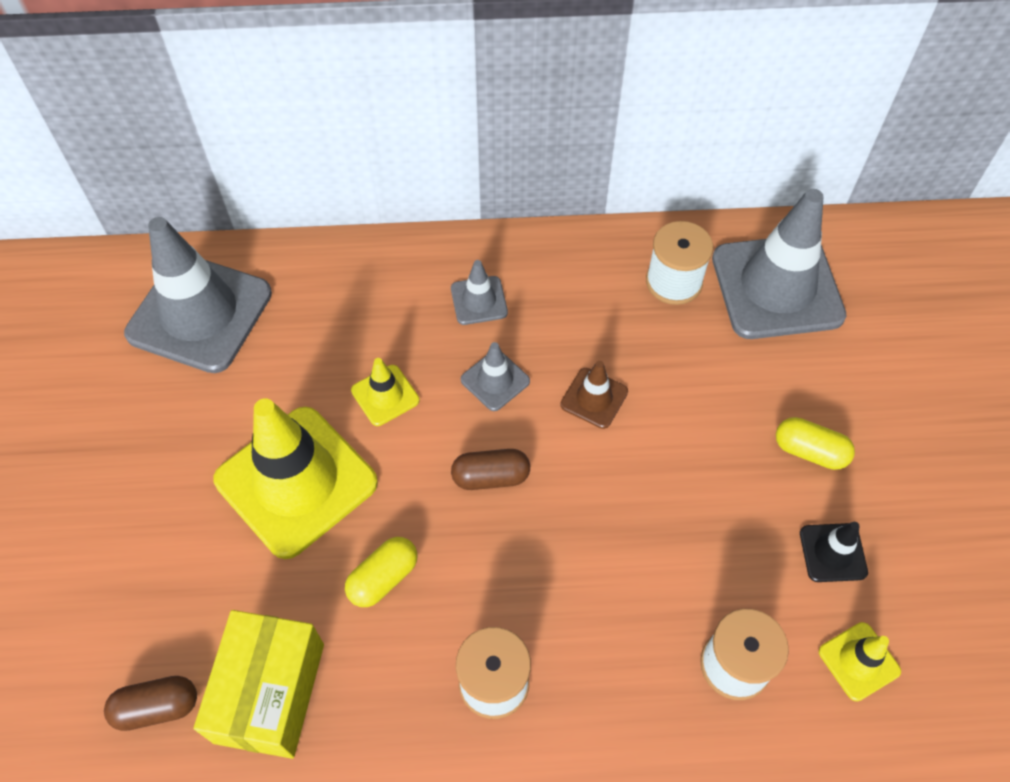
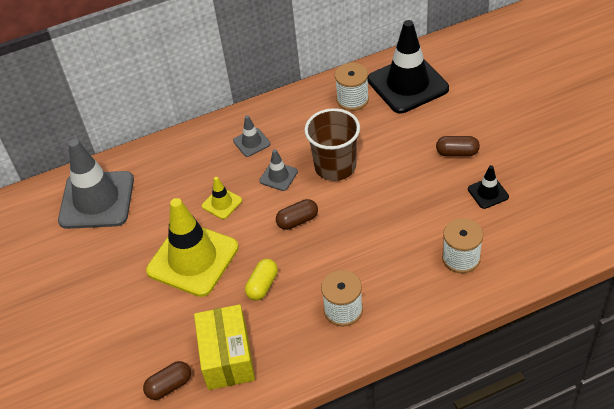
camera: 15 degrees left, 10 degrees down
(594, 398) = (335, 167): brown traffic cone -> brown cup
(777, 287) = (407, 84): grey traffic cone -> black traffic cone
(809, 451) = (457, 153): yellow capsule -> brown capsule
(859, 661) = (520, 234): yellow traffic cone -> none

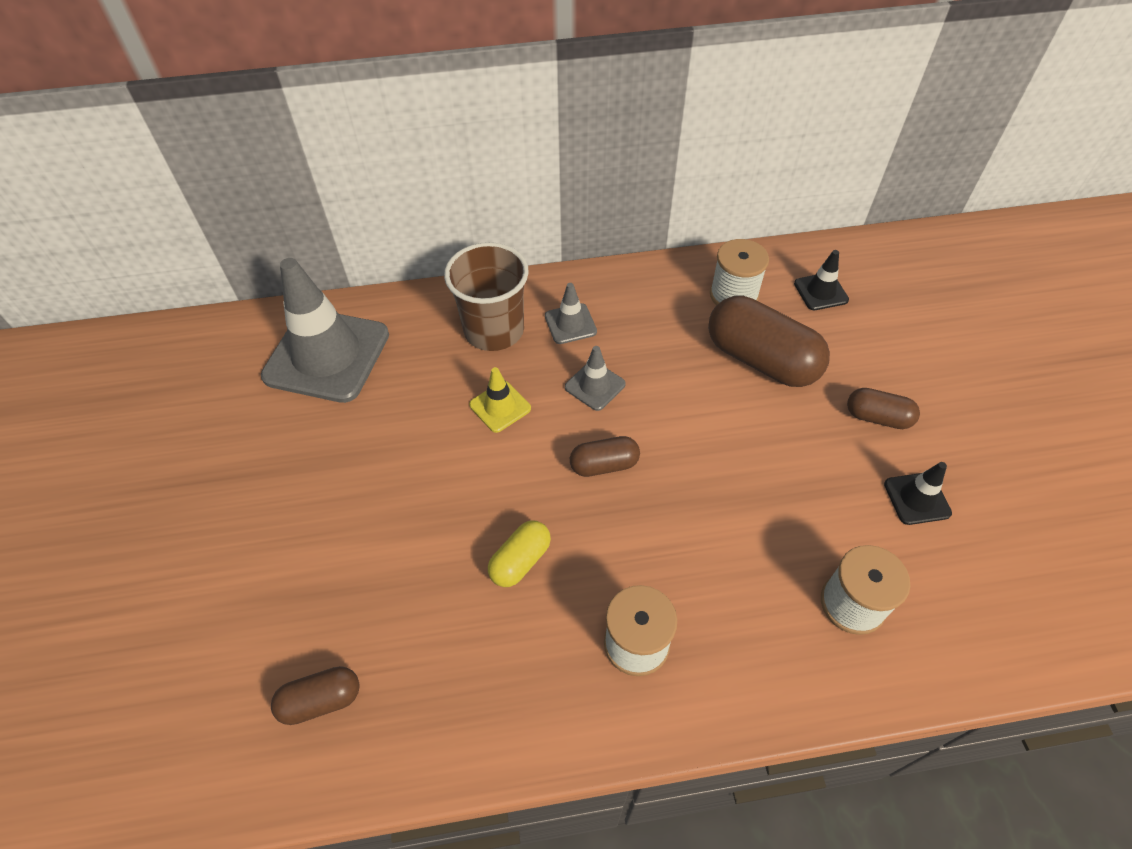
camera: 10 degrees right, 5 degrees up
(193, 259) = (429, 485): yellow traffic cone -> none
(227, 357) = (427, 675): yellow box -> none
(335, 167) = (683, 392): brown cup -> brown cup (494, 330)
(379, 135) = (761, 360): none -> brown capsule
(407, 84) = (820, 292): black traffic cone -> black traffic cone, size x0.45

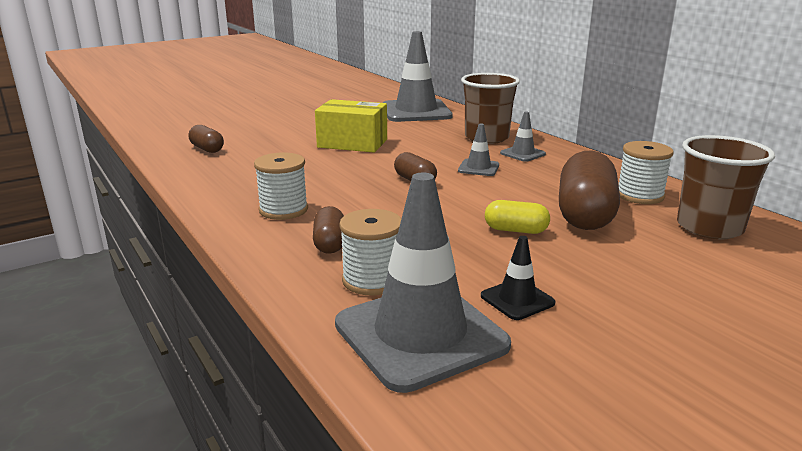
camera: 65 degrees right, 30 degrees down
(422, 484) = (352, 143): none -> yellow box
(500, 407) = (428, 149): yellow traffic cone -> none
(520, 561) = (320, 172): yellow capsule -> yellow capsule (515, 230)
(820, 292) = (709, 227): black traffic cone -> brown cup
(877, 417) = (592, 270): brown capsule -> brown capsule (330, 243)
(962, 599) = (420, 334): none -> grey traffic cone

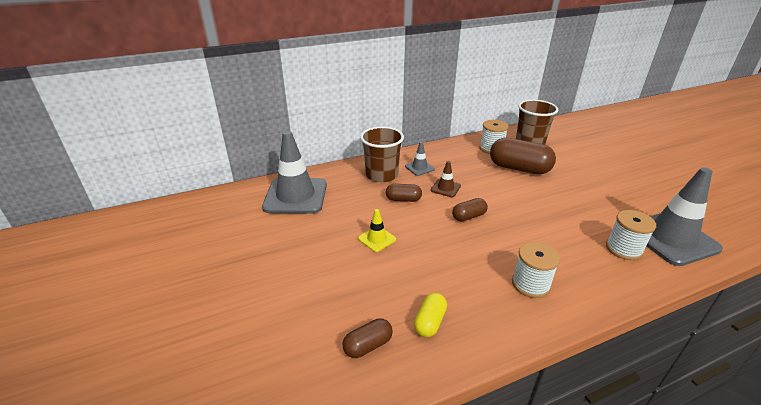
camera: 80 degrees left, 10 degrees up
(330, 243) = (582, 263): brown capsule -> brown capsule (403, 199)
(352, 143) = (377, 239): yellow box -> yellow traffic cone
(478, 168) = (445, 188): grey traffic cone -> brown traffic cone
(515, 230) = (545, 192): yellow capsule -> yellow capsule (430, 322)
(517, 299) = (623, 206): black traffic cone -> none

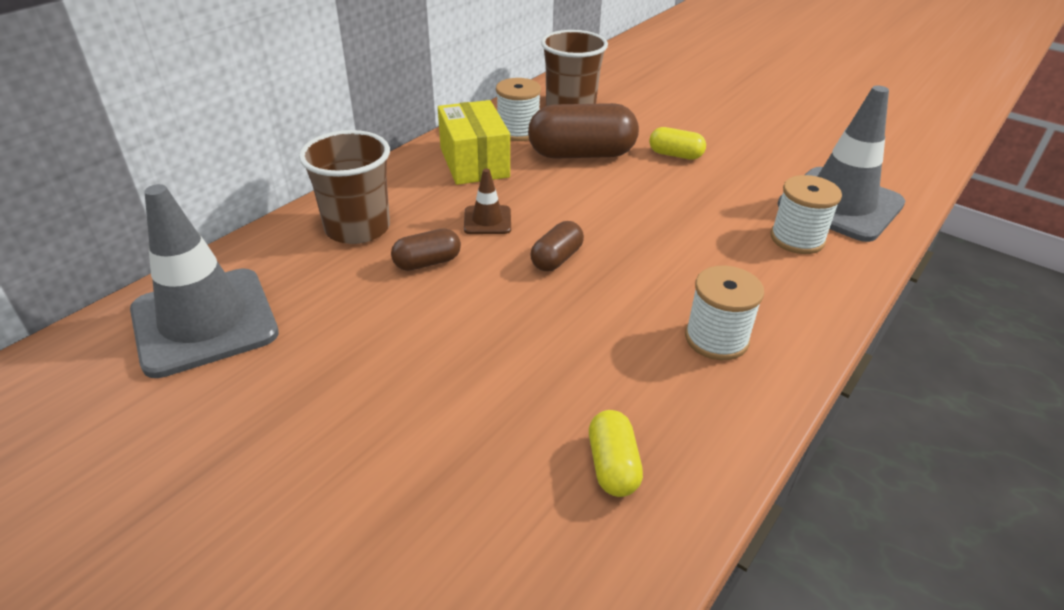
camera: 30 degrees left, 5 degrees up
(368, 345) = (539, 557): brown capsule -> none
(377, 239) = (426, 352): yellow traffic cone -> none
(419, 168) = (419, 196): grey traffic cone -> none
(457, 158) = (474, 162): none -> yellow box
(576, 182) = (675, 155): none -> yellow capsule

